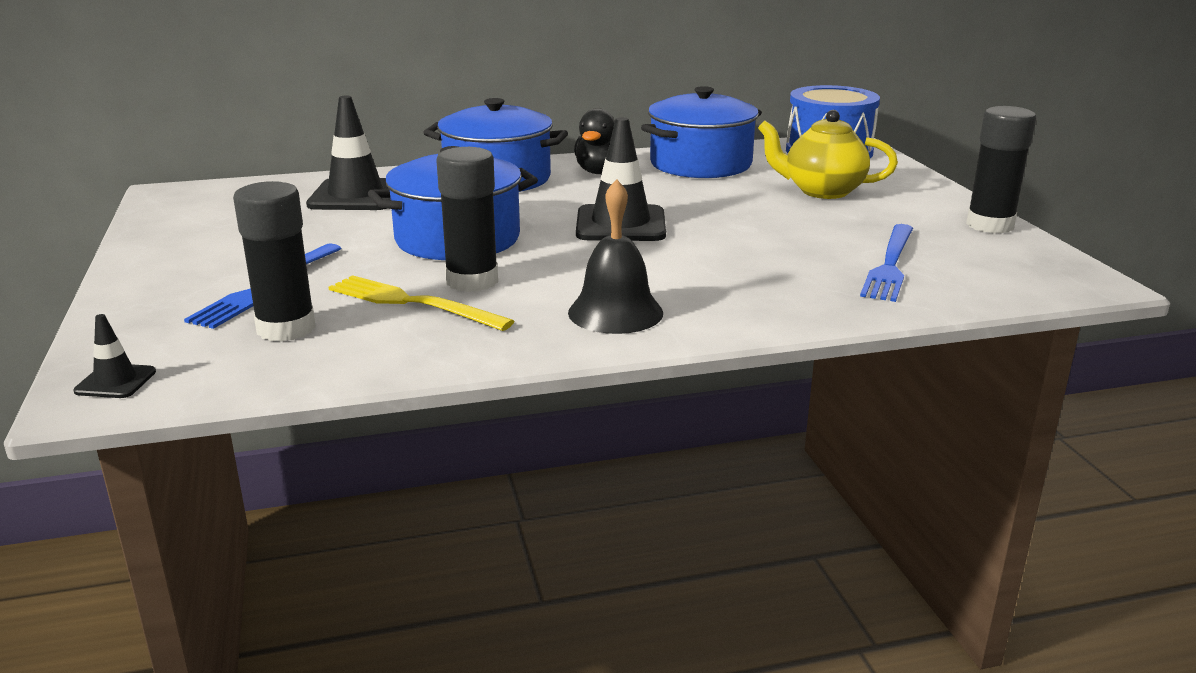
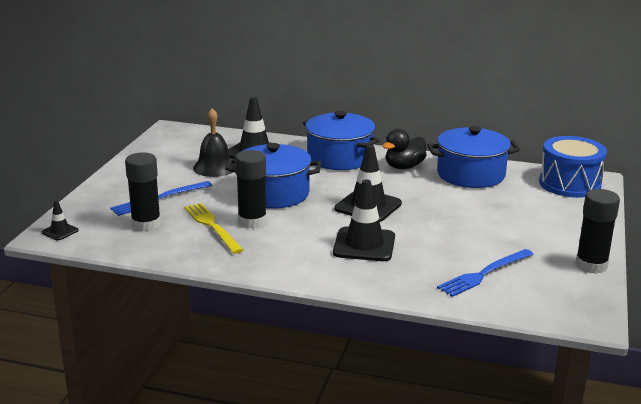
camera: 30 degrees right, 0 degrees up
(615, 312) = (298, 259): black bell -> black bell (214, 167)
(685, 270) = (364, 245): none -> black traffic cone
(822, 191) = (519, 213): yellow teapot -> none

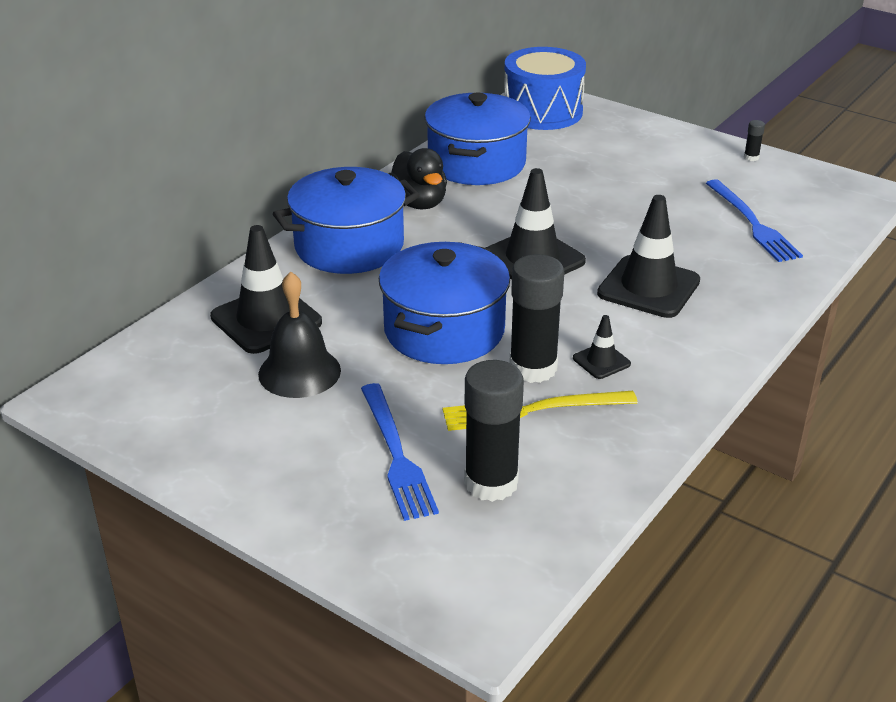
camera: 70 degrees left, 10 degrees up
(60, 231) = (470, 599): black traffic cone -> black traffic cone (601, 361)
(591, 265) = (751, 157): black glue stick -> black glue stick, size x0.41

